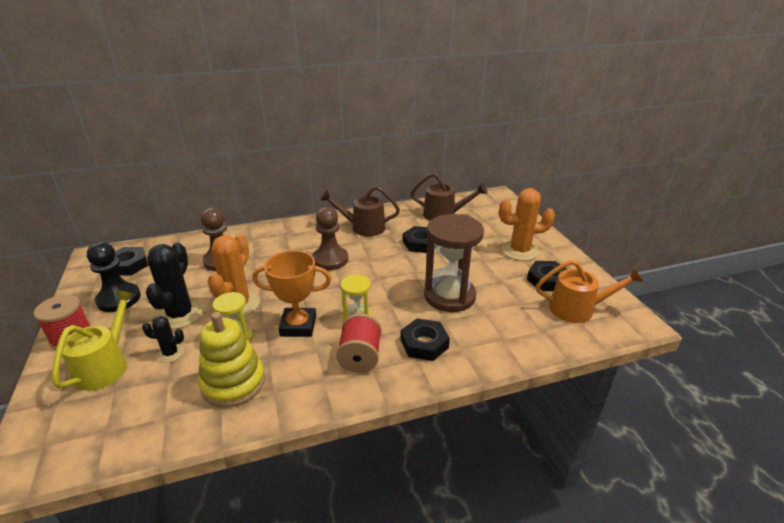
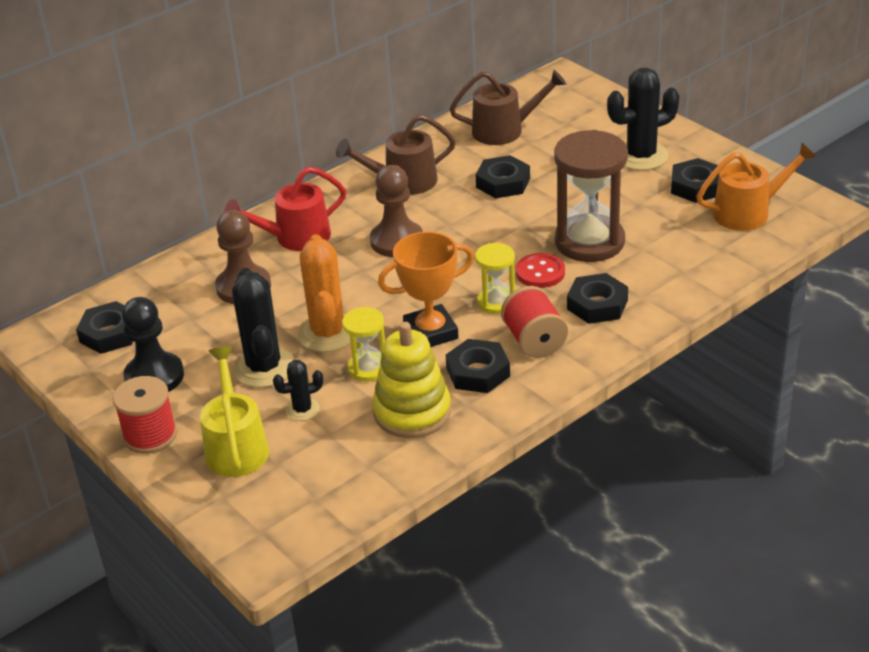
camera: 20 degrees left, 5 degrees up
(277, 241) = (295, 238): none -> red watering can
(303, 367) = (478, 372): none -> black nut
(401, 307) = (540, 272): none -> red button
(520, 251) = (641, 156): orange cactus -> black cactus

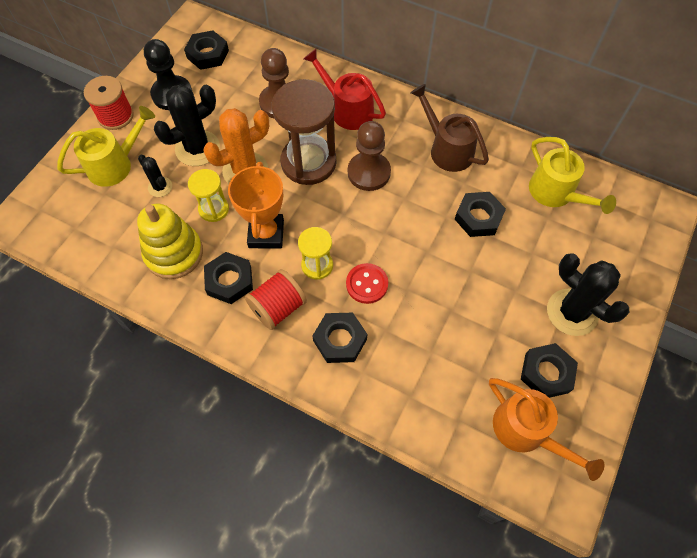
camera: 65 degrees right, 25 degrees up
(431, 332) = (266, 234): orange trophy -> orange trophy turned 45 degrees clockwise
(505, 130) = (556, 194): brown watering can -> yellow watering can
(589, 242) = (423, 308): brown hourglass -> brown hourglass (308, 162)

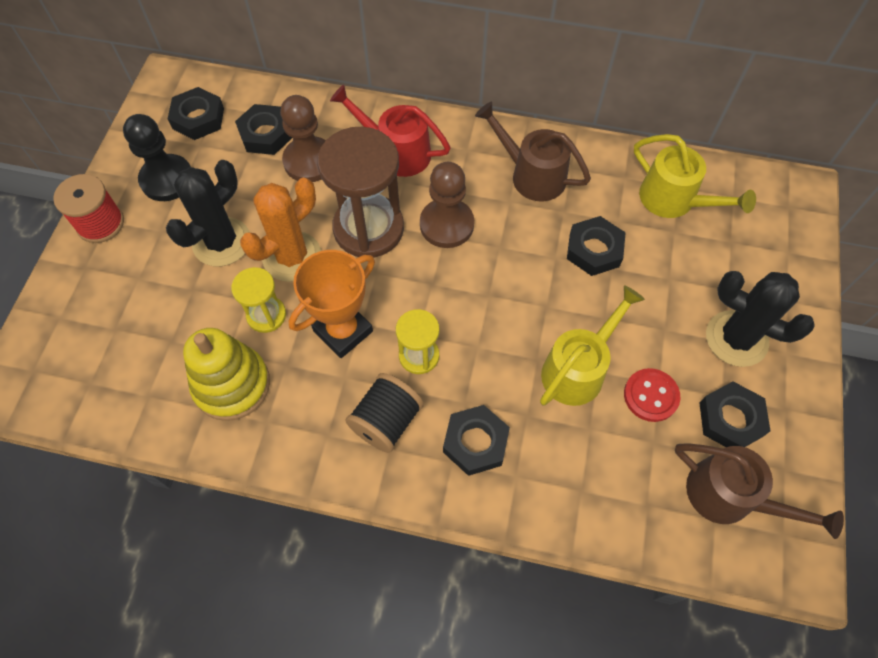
camera: 15 degrees left, 0 degrees up
(116, 164) = (119, 287): yellow watering can -> yellow watering can (578, 369)
(160, 187) = (187, 303): black cactus -> none
(229, 281) = (314, 402): black nut -> black nut (266, 134)
(266, 234) = (343, 331): orange trophy -> orange trophy turned 60 degrees clockwise
(278, 307) = (386, 421): red spool -> black spool
(367, 284) = (487, 364): red button -> red button (651, 396)
(527, 432) = (730, 497): orange watering can -> brown watering can

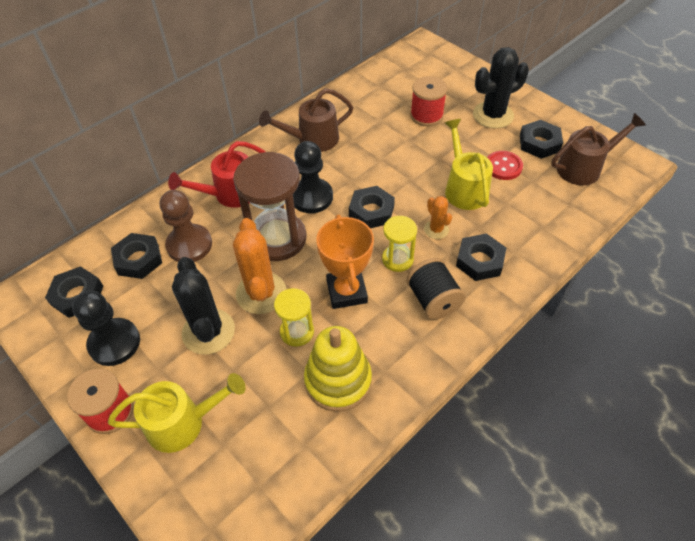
camera: 55 degrees left, 10 degrees down
(446, 225) = (311, 197): brown pawn -> black pawn
(490, 372) = (436, 229): none -> orange cactus
(594, 250) = (390, 140): black nut -> black nut (371, 211)
(669, 265) = (426, 115): none -> red spool
(674, 201) = (386, 91): yellow watering can -> yellow watering can (183, 422)

